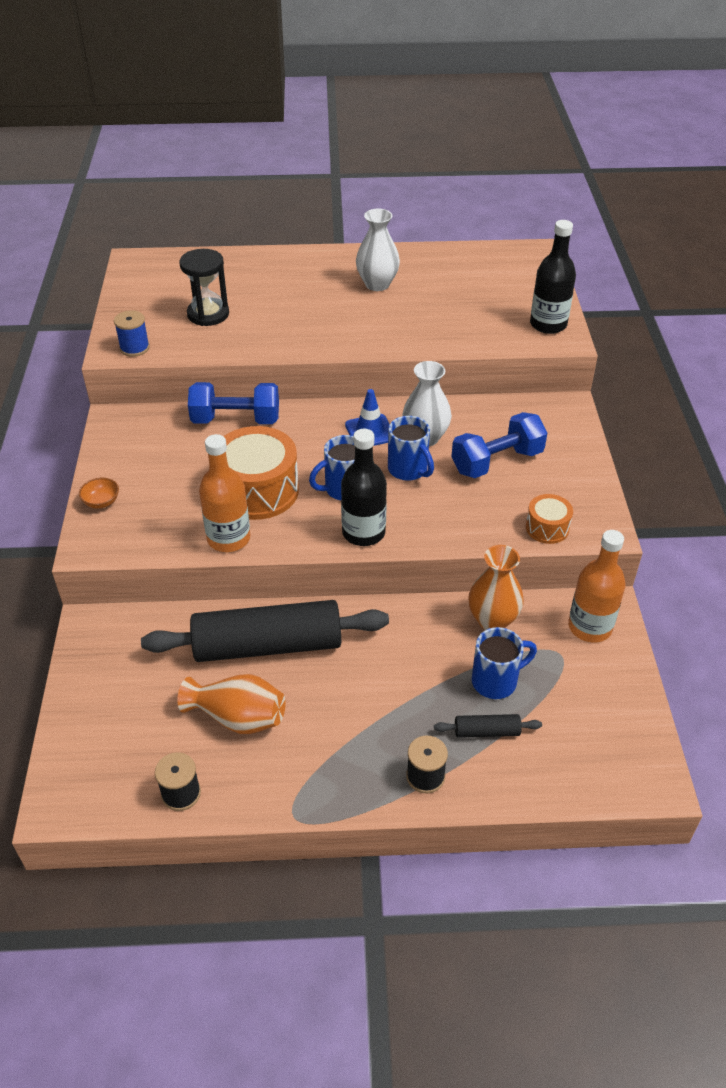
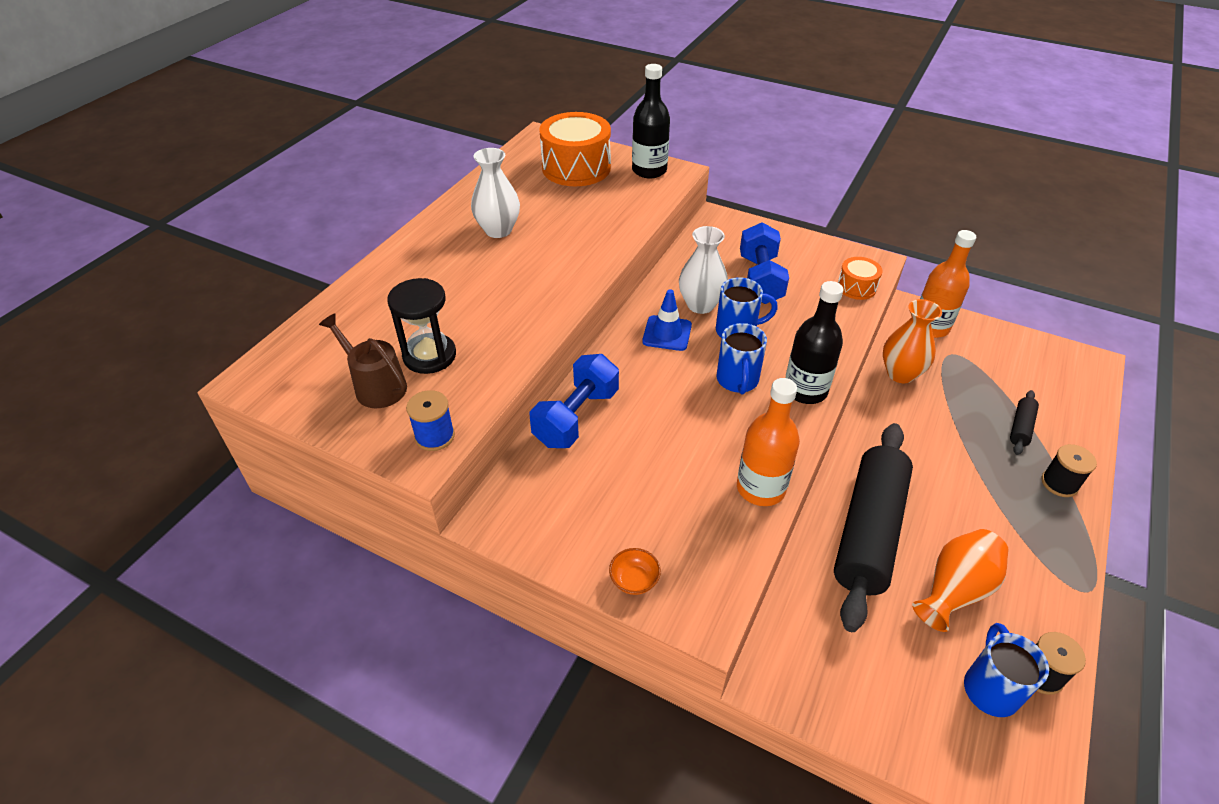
camera: 60 degrees left, 0 degrees up
(163, 306) = (376, 386): none -> brown watering can
(258, 490) = (701, 440): orange drum -> orange drum (576, 168)
(496, 681) = (968, 400): blue mug -> blue mug (990, 688)

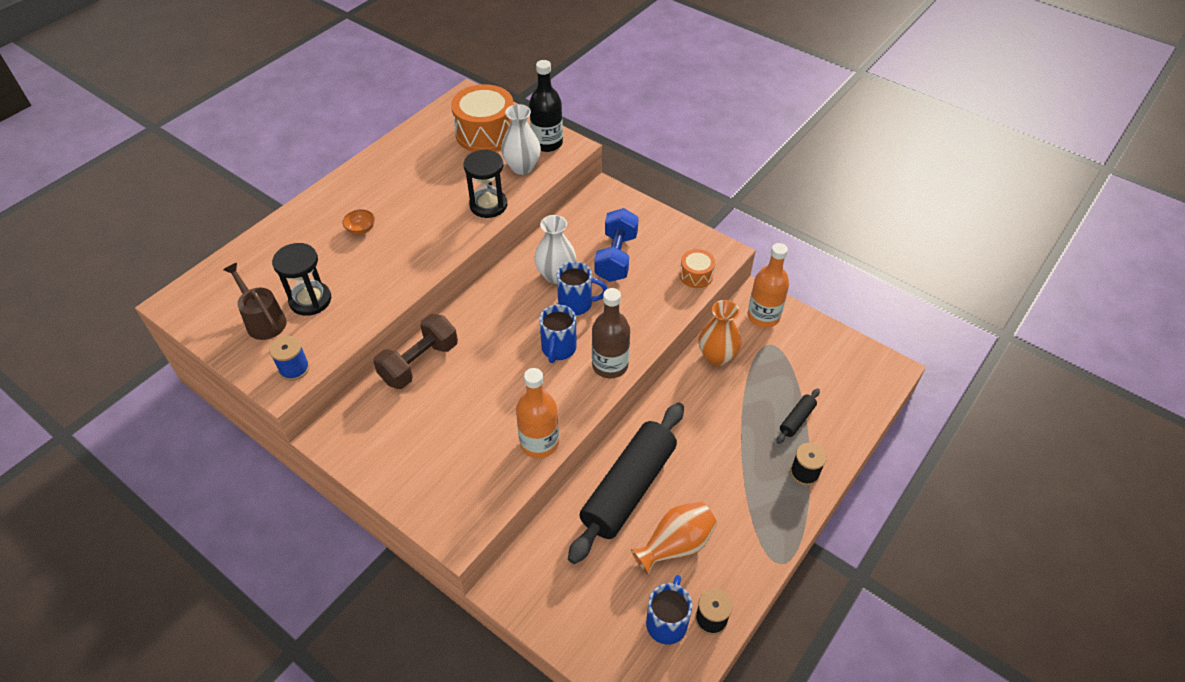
camera: 10 degrees right, 5 degrees up
(498, 230) = (399, 190): white vase -> white vase (522, 167)
(576, 417) = (419, 363): blue dumbbell -> brown dumbbell
(609, 234) = (488, 205): none -> black hourglass
(634, 580) = (417, 500): orange bowl -> orange bowl (361, 229)
(667, 333) = (518, 298): blue traffic cone -> none
(805, 390) = (610, 365): black bottle -> brown bottle

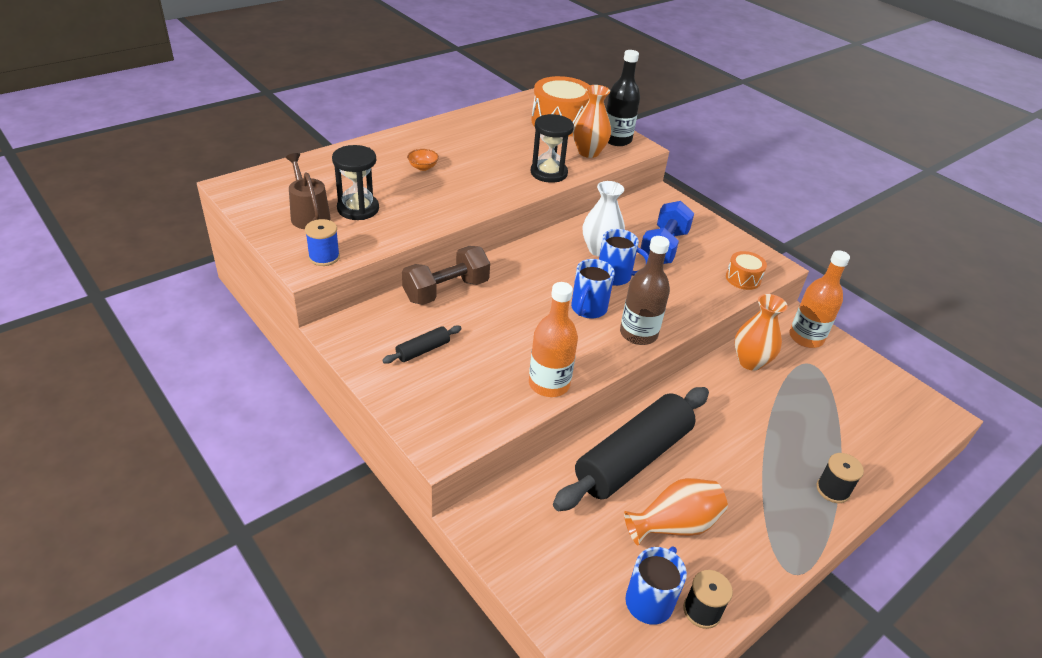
camera: 10 degrees right, 10 degrees down
(522, 167) = (588, 152): white vase -> orange vase
(797, 419) = (830, 437): black rolling pin -> black rolling pin (423, 350)

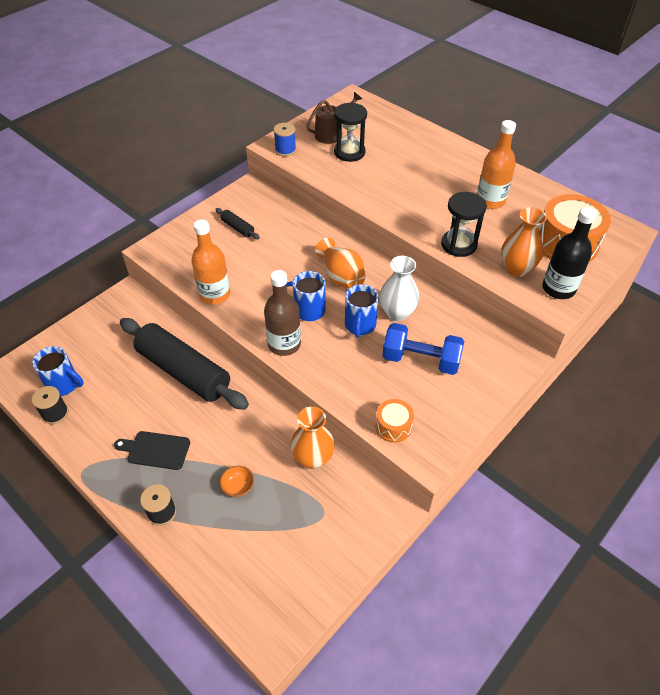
camera: 85 degrees right, 10 degrees up
(423, 167) = (425, 172): orange bowl -> orange bowl (238, 487)
(446, 291) = (306, 228): brown dumbbell -> none
(674, 525) = (124, 398): orange vase -> orange vase (341, 276)
(753, 492) = (156, 450): none -> black cutting board
(806, 338) = (364, 514): orange bottle -> orange bottle (490, 200)

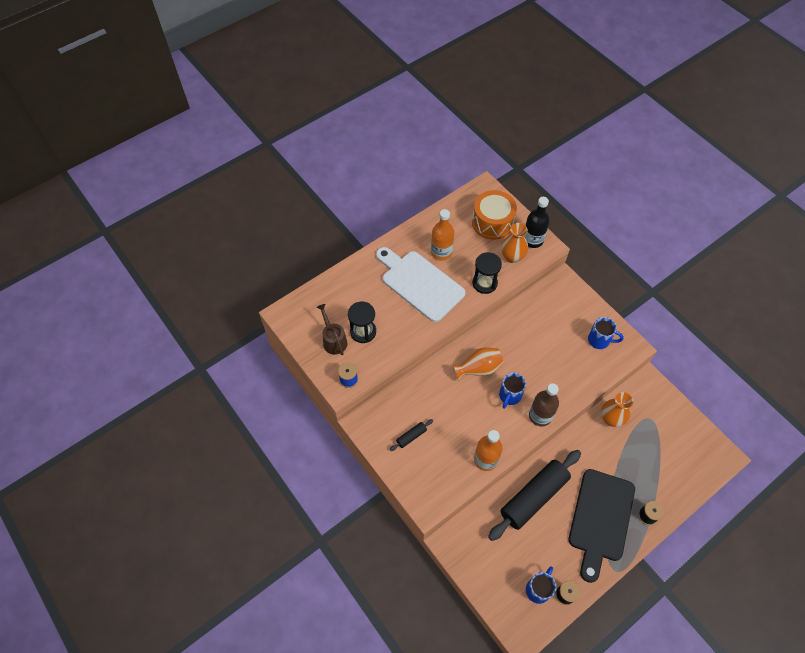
camera: 80 degrees left, 10 degrees up
(156, 450) = (600, 519): black cutting board -> black cutting board, size x2.12
(238, 487) = (630, 466): orange bowl -> none
(360, 325) = (527, 365): blue mug -> blue mug (599, 340)
(393, 426) = (611, 361): orange drum -> none
(397, 313) = (518, 339): white vase -> none
(421, 360) = (561, 335): blue dumbbell -> none
(433, 187) = (420, 284): none -> white cutting board

